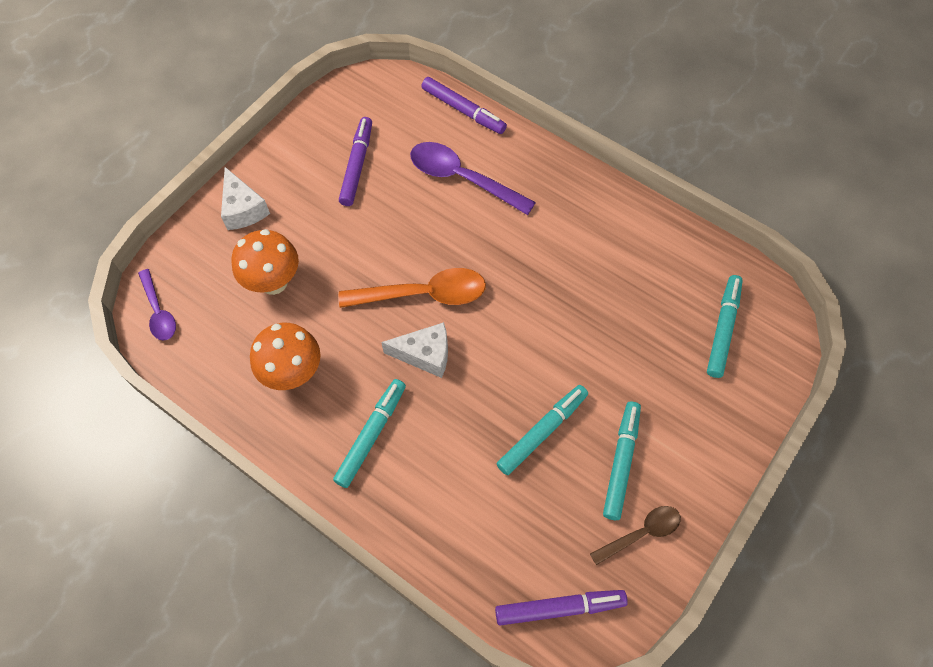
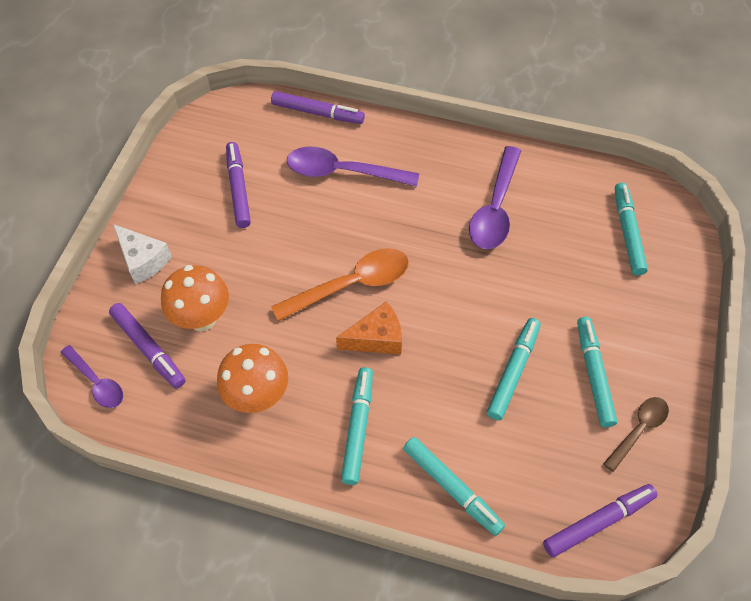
camera: 20 degrees left, 5 degrees down
(215, 295) = (148, 349): none -> purple marker
(425, 354) = (376, 338): white cheese -> orange cheese
(434, 523) = (452, 488): none -> turquoise marker
(597, 261) = (495, 208): none -> purple spoon

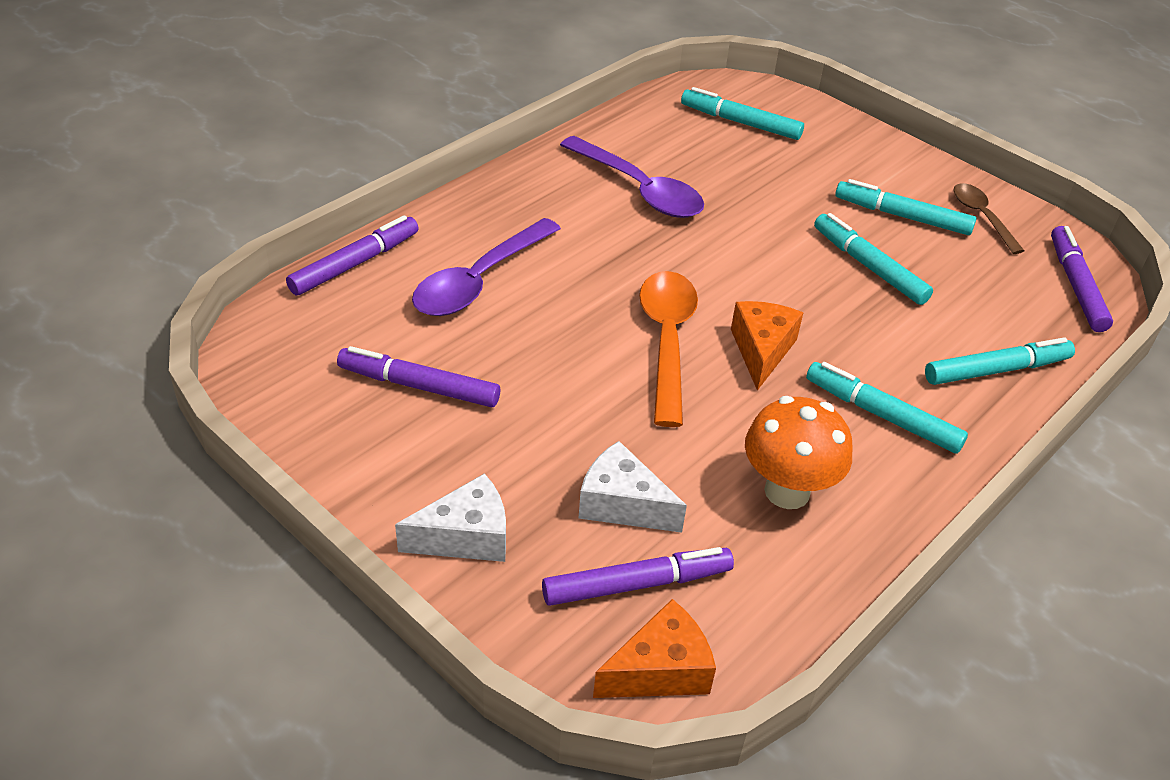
camera: 65 degrees left, 15 degrees down
(97, 382) = (660, 670): purple spoon -> orange cheese
(202, 318) = (622, 504): orange mushroom -> white cheese

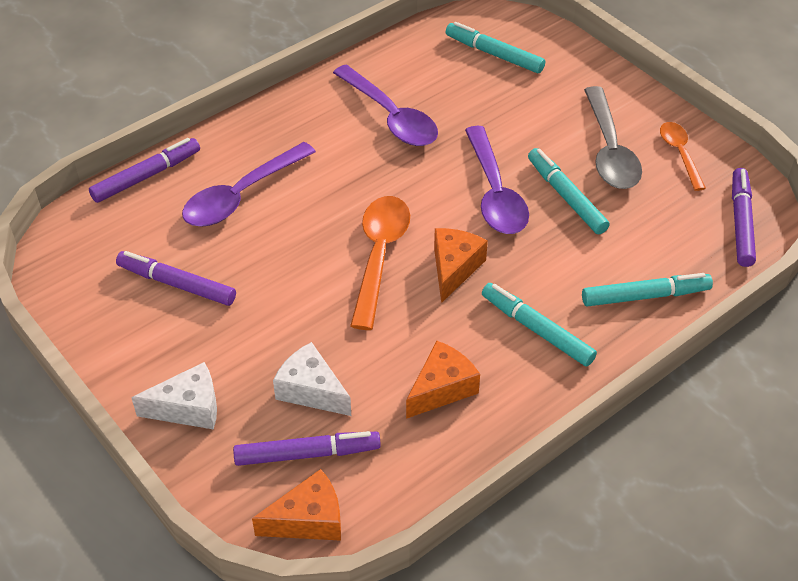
camera: 10 degrees right, 5 degrees up
(785, 266) = (495, 193): none -> purple spoon
(787, 491) = (442, 388): orange mushroom -> orange cheese
(902, 216) = (609, 150): turquoise marker -> grey spoon
(982, 217) = (680, 154): brown spoon -> orange spoon

